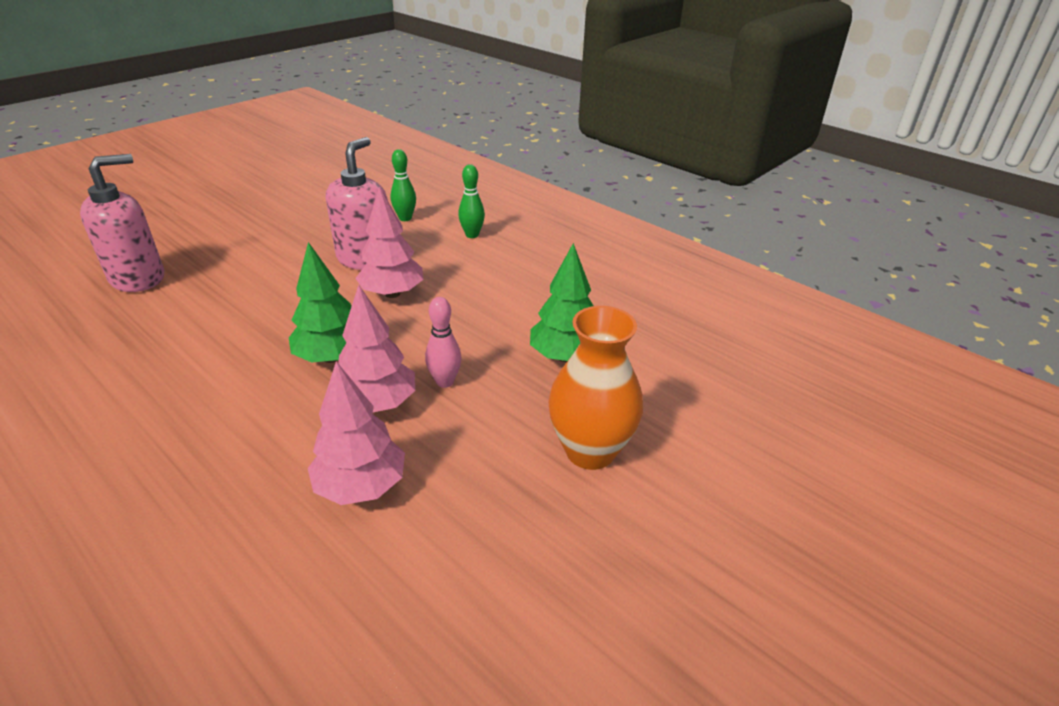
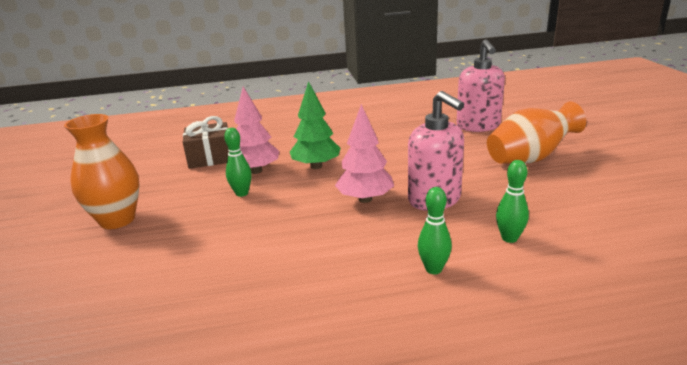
camera: 130 degrees right, 10 degrees down
(239, 233) = (530, 158): none -> orange vase
(361, 486) = (210, 157): pink tree -> brown gift
(445, 382) = (242, 193): pink bowling pin -> green bowling pin
(565, 356) = (192, 245): green tree -> none

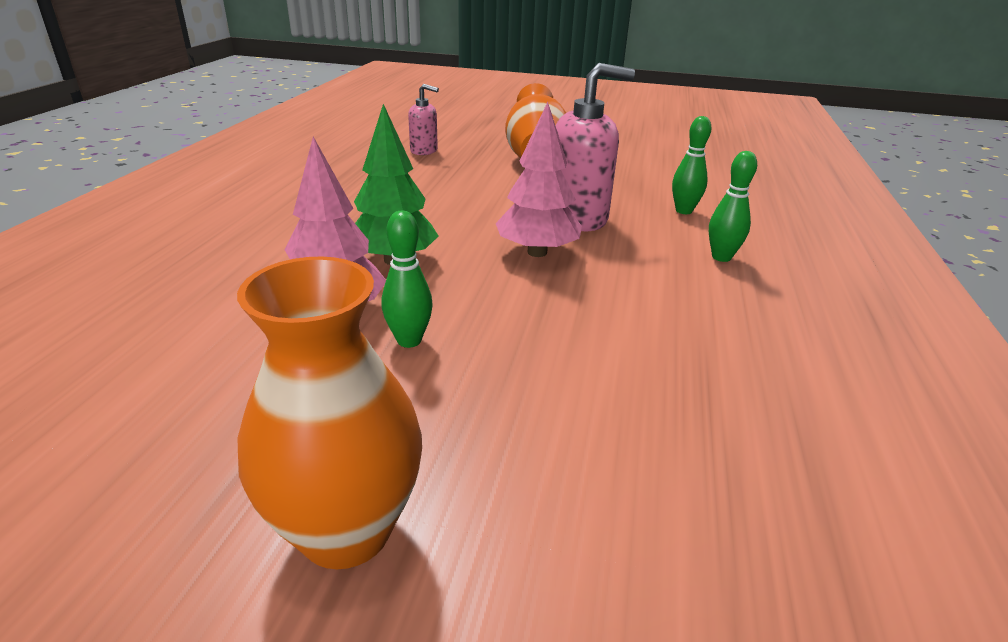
camera: 70 degrees left, 5 degrees up
(210, 157) = (193, 350): brown gift -> none
(478, 126) = (424, 151): pink soap dispenser -> pink soap dispenser, size x0.56

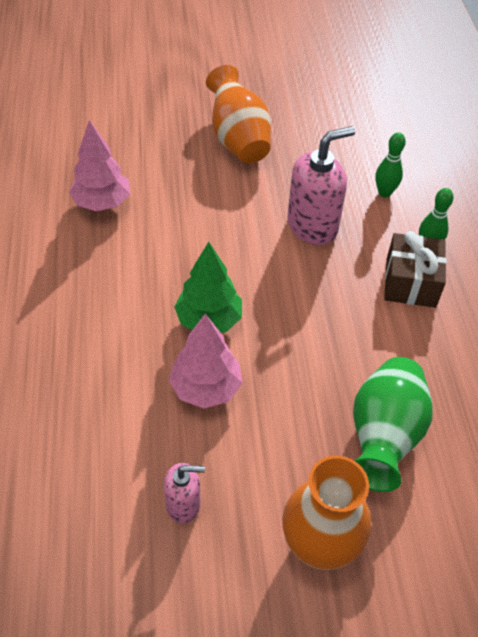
camera: 20 degrees left, 20 degrees up
(409, 340) = (269, 400): green bowling pin -> none
(424, 151) = (138, 154): pink soap dispenser -> pink soap dispenser (183, 504)
(537, 252) = (303, 280): pink tree -> pink tree (102, 203)
(554, 417) = (383, 436): none -> green vase
(682, 279) = (410, 282): none -> brown gift

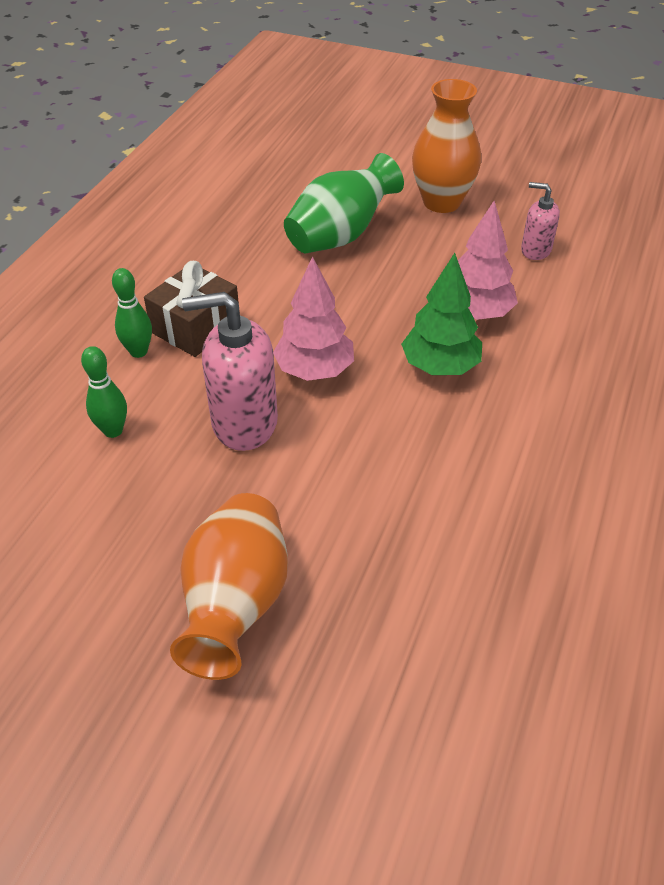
camera: 150 degrees left, 5 degrees down
(102, 203) = (513, 567): pink tree -> pink tree (314, 370)

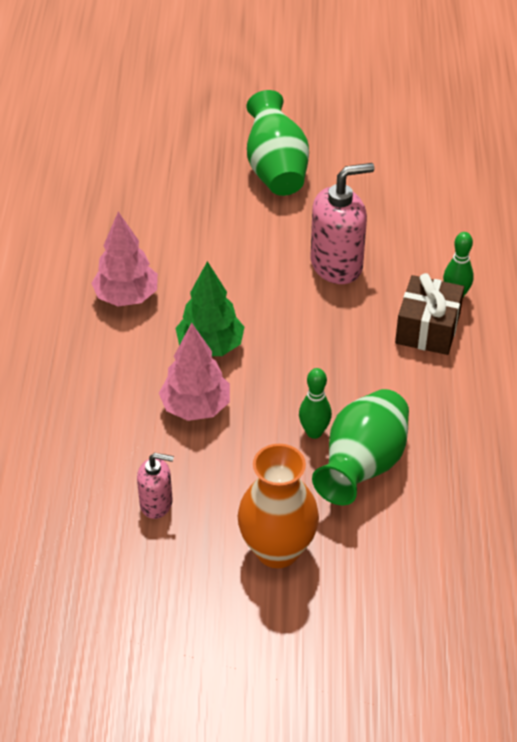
camera: 160 degrees right, 0 degrees up
(113, 430) = (423, 237): green bowling pin -> green bowling pin (314, 432)
(236, 604) = (276, 170): orange vase -> green vase
(314, 370) = (308, 317): pink tree -> pink tree (126, 297)

